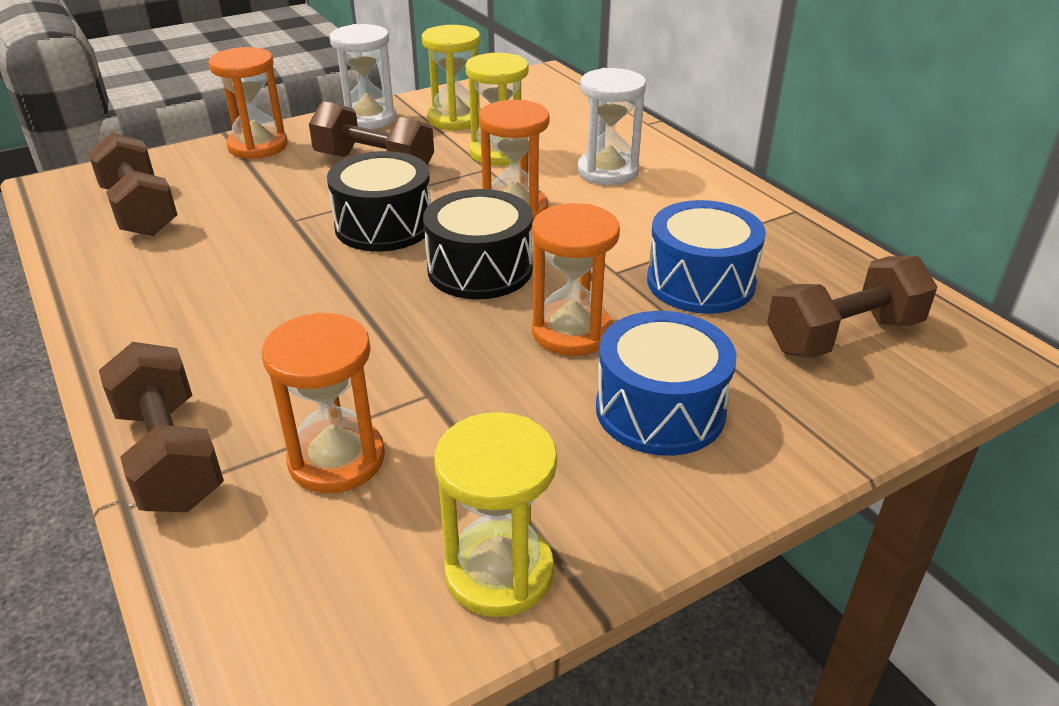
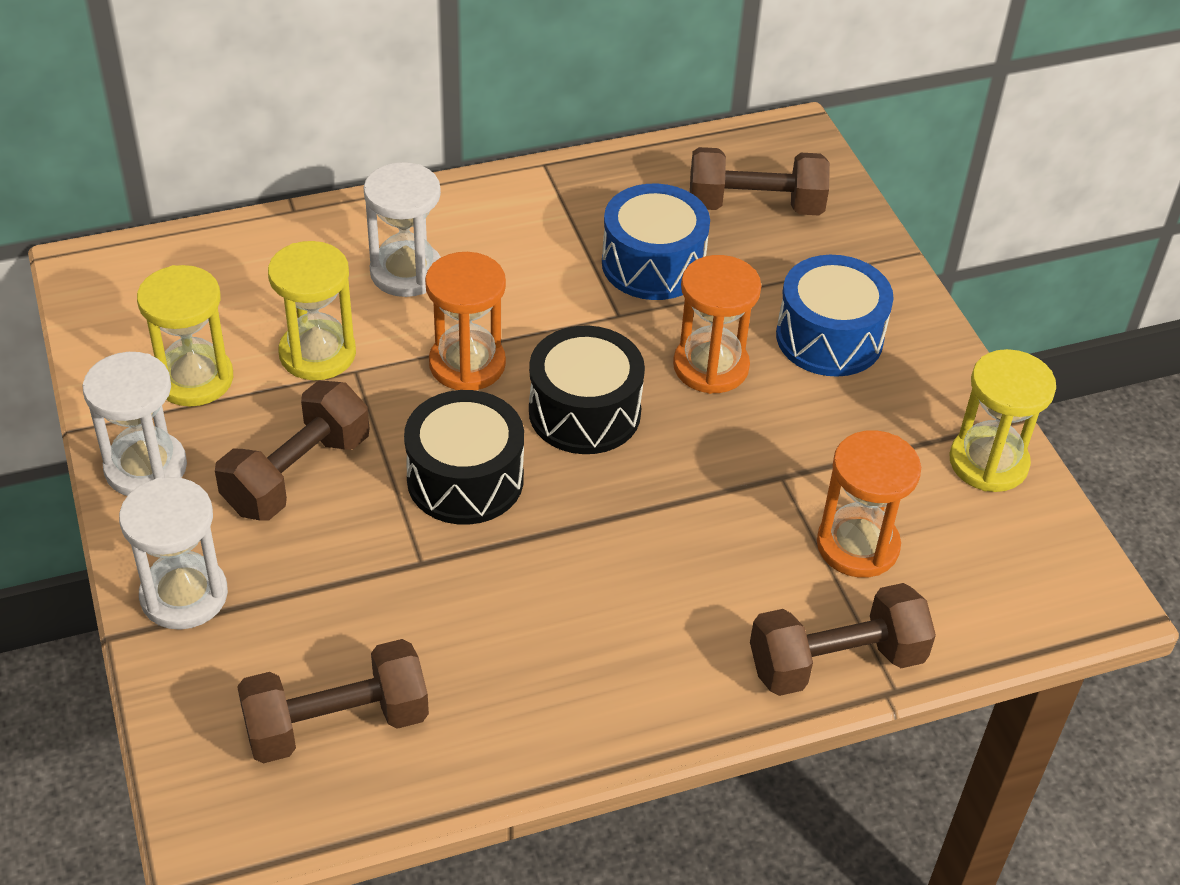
camera: 80 degrees left, 10 degrees up
(258, 146) = (184, 595): orange hourglass -> white hourglass
(843, 335) = (755, 206): brown dumbbell -> brown dumbbell turned 75 degrees counterclockwise

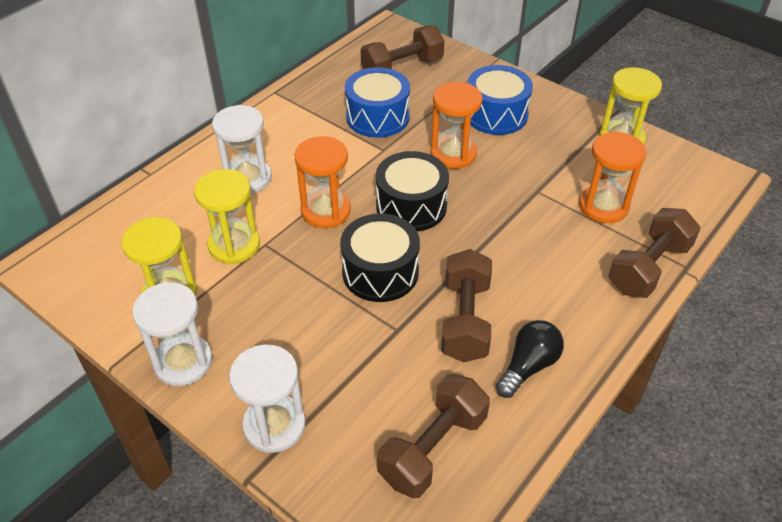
camera: 30 degrees left, 0 degrees up
(297, 474) = (281, 318): brown dumbbell -> brown dumbbell (465, 320)
(542, 696) = (528, 366): none -> black light bulb

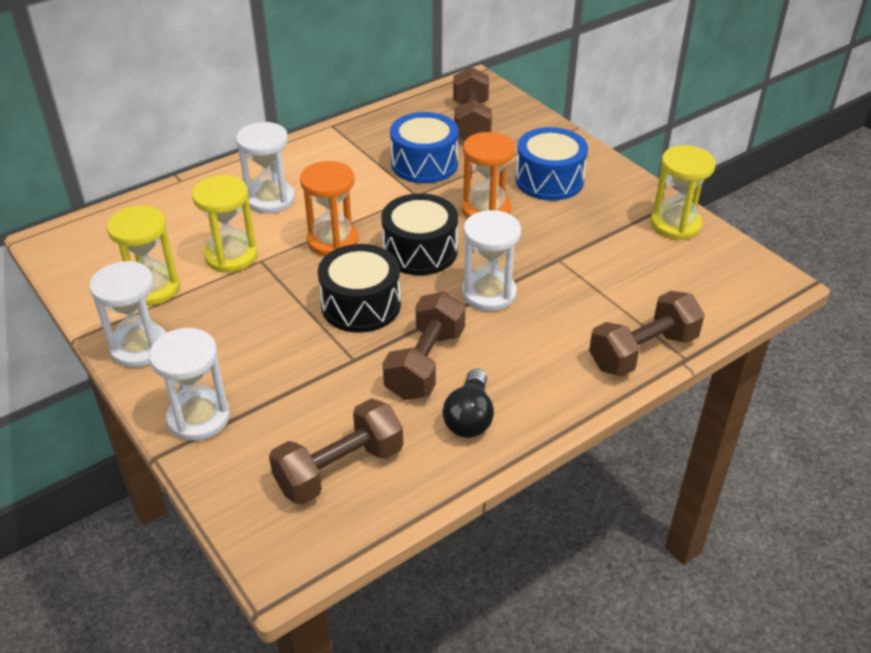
camera: 15 degrees right, 5 degrees down
(402, 68) = (471, 122): brown dumbbell -> brown dumbbell turned 75 degrees counterclockwise
(491, 237) = (489, 293): none -> white hourglass
(528, 366) = (469, 417): black light bulb -> black light bulb turned 135 degrees clockwise
(603, 206) = (622, 285): orange hourglass -> none

